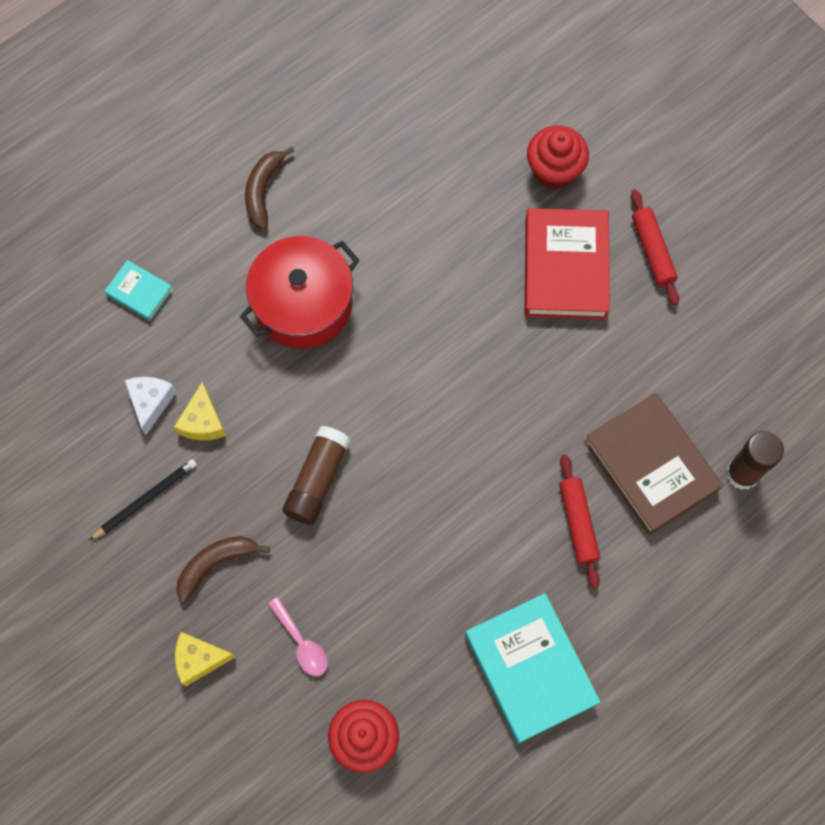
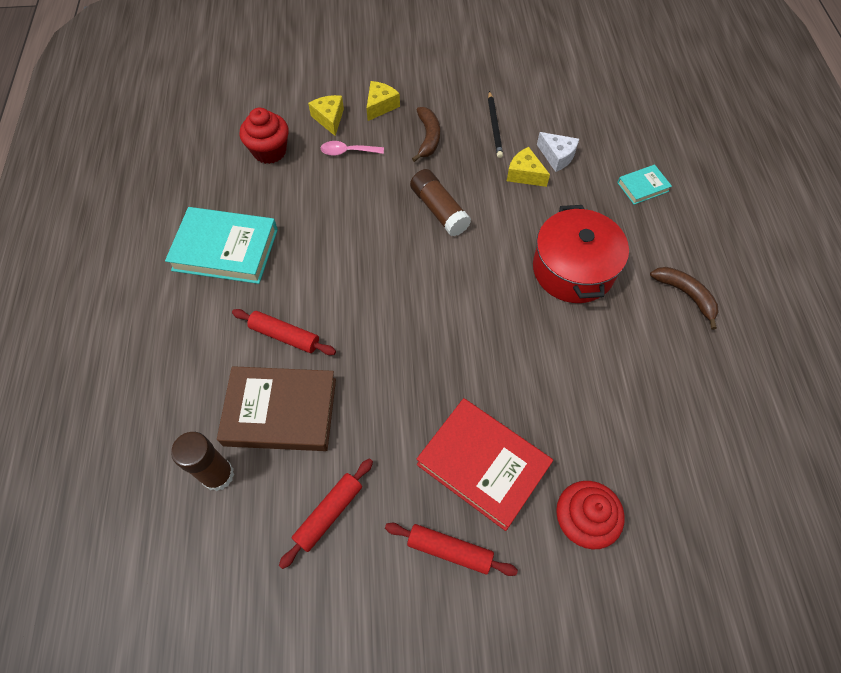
camera: 125 degrees right, 10 degrees down
(263, 707) = (329, 119): none -> yellow cheese
(699, 359) = (329, 514): none -> red rolling pin

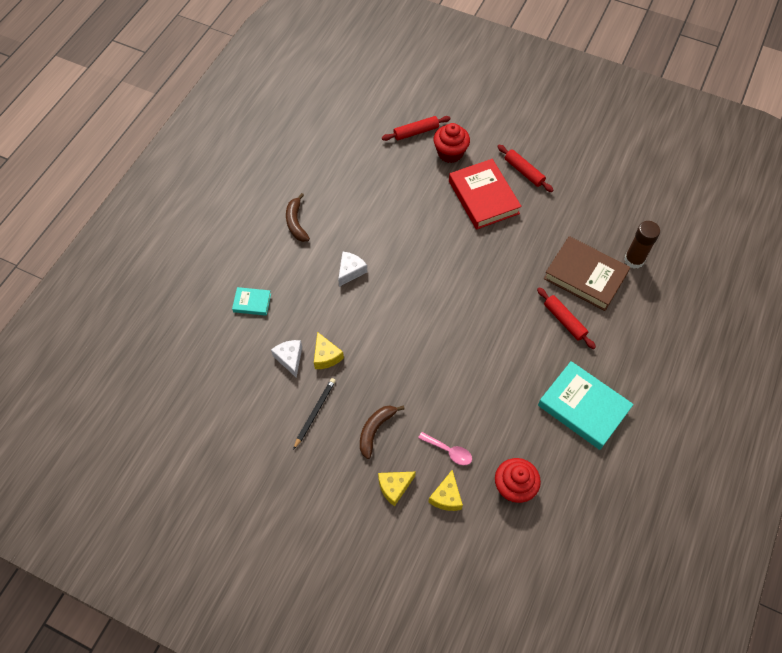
camera: 150 degrees left, 0 degrees up
(329, 514) = (578, 214): red rolling pin -> red rolling pin (416, 132)
(439, 210) = (409, 359): brown glue stick -> none
(573, 269) = (350, 271): red pot -> white cheese

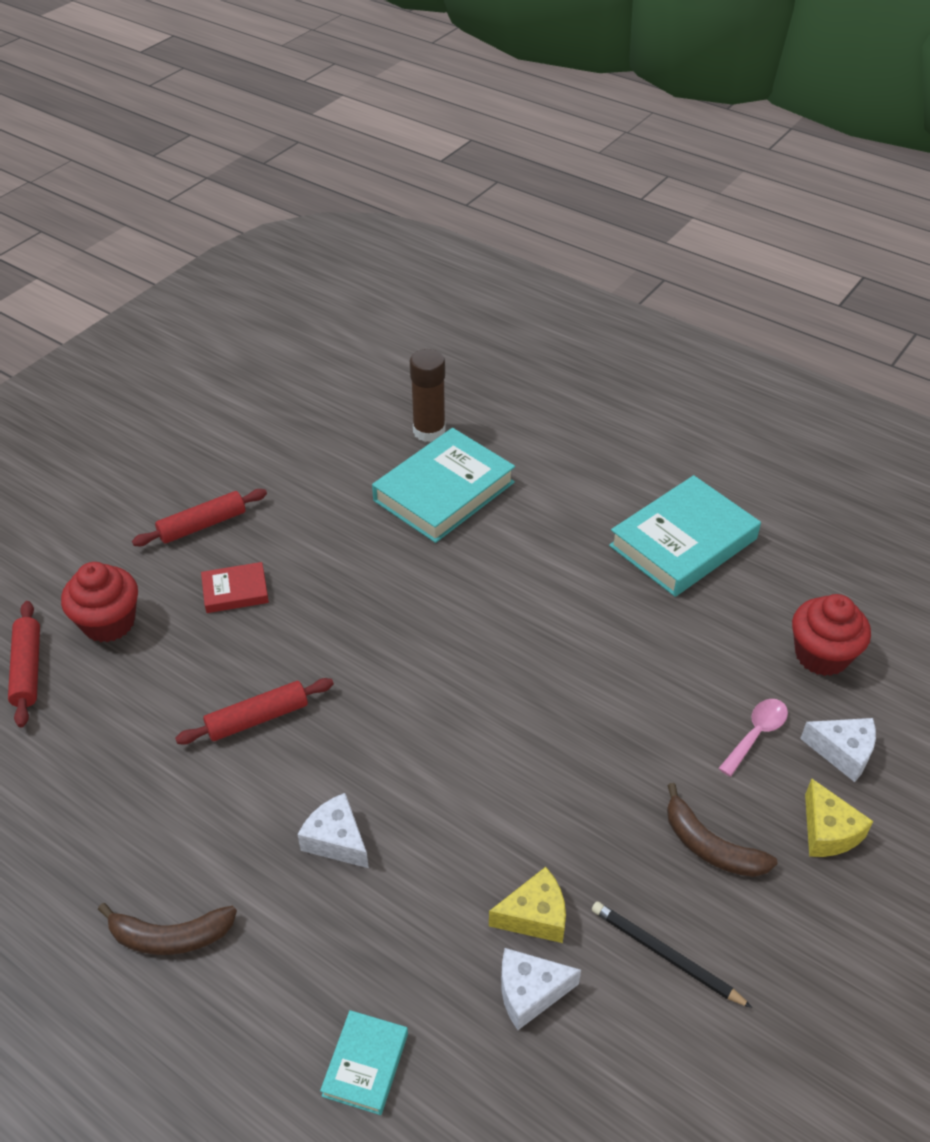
camera: 80 degrees left, 15 degrees down
(446, 497) = (843, 752): yellow cheese -> white cheese
(483, 197) = (235, 591): red book -> red book, size x0.49
(564, 321) = (522, 533): red rolling pin -> red rolling pin (257, 718)
(585, 276) = (444, 491): brown book -> turquoise book

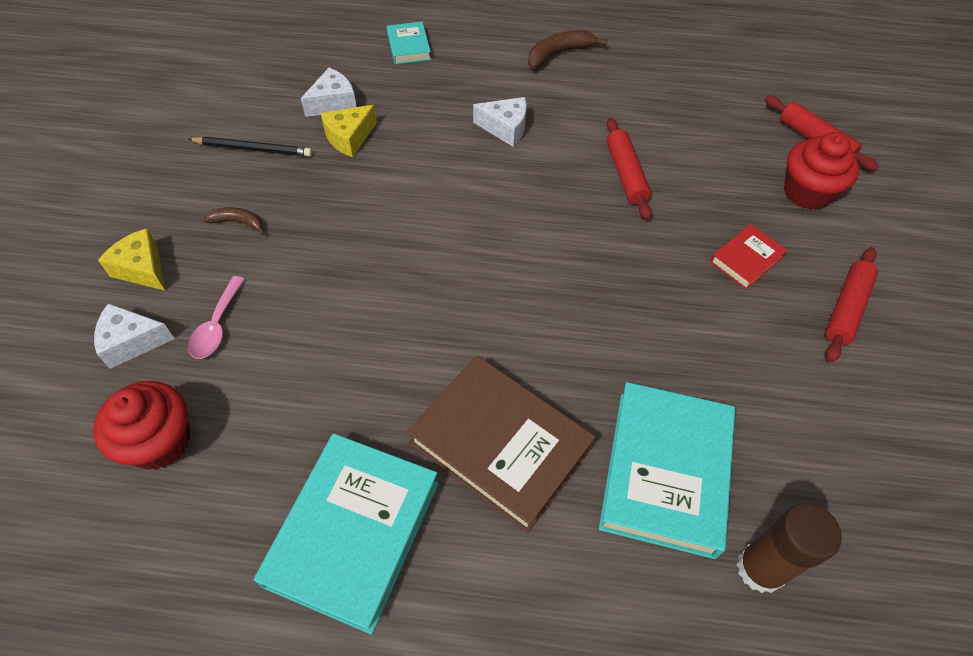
camera: 150 degrees right, 10 degrees up
(257, 718) = (625, 174): red rolling pin -> red rolling pin turned 45 degrees counterclockwise
(549, 549) = (500, 445): none -> brown book
(710, 846) = (238, 222): brown banana -> brown banana, size x0.62

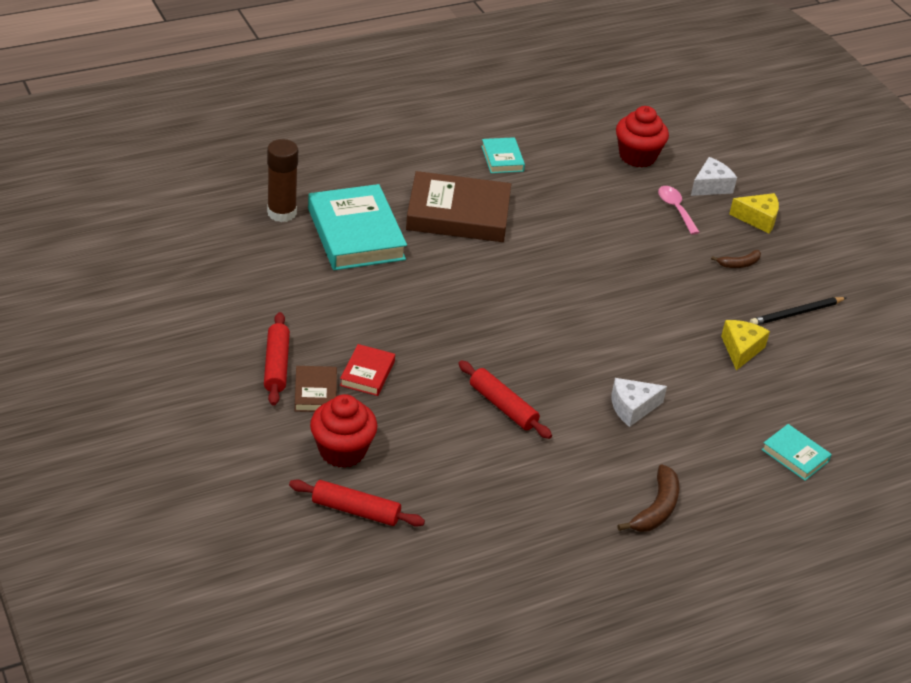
camera: 145 degrees right, 15 degrees down
(333, 103) = (788, 373): white cheese -> none
(353, 533) = (502, 158): turquoise book -> turquoise book, size x0.49
(812, 260) = (315, 392): none -> brown book

